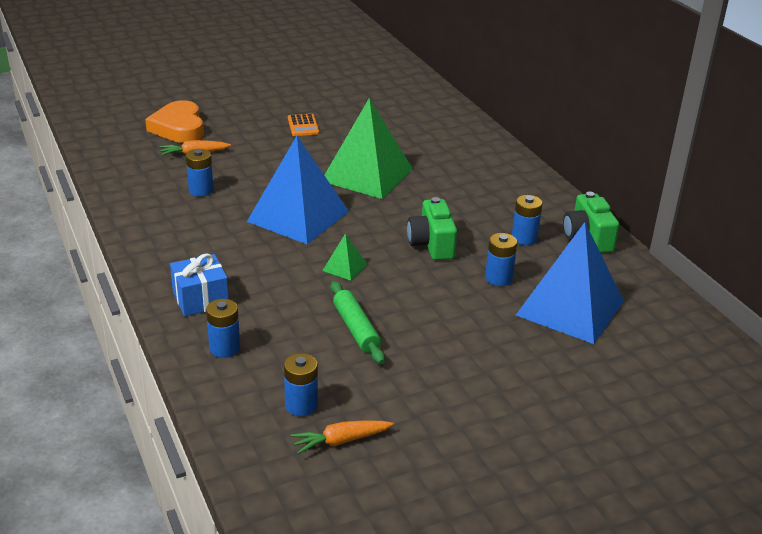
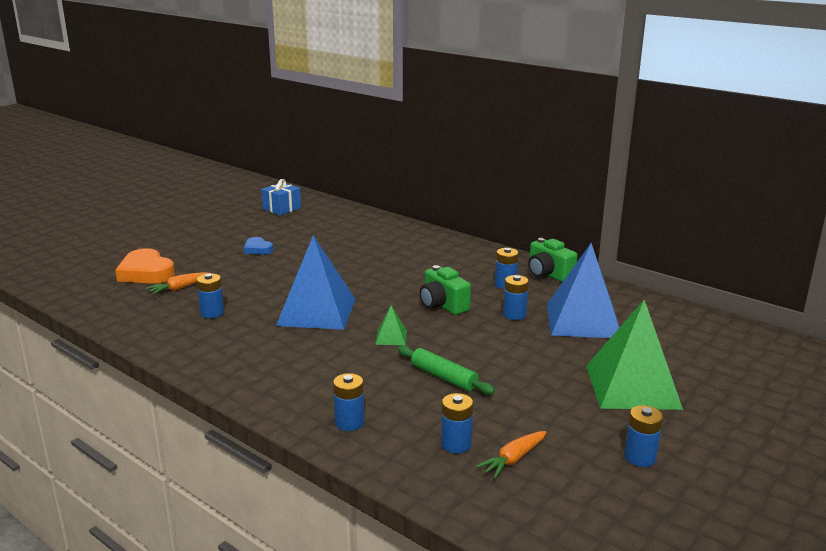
camera: 25 degrees left, 10 degrees down
(200, 299) = (291, 392): blue gift -> blue gift (282, 208)
(303, 126) = (257, 249): orange calculator -> blue heart
(367, 175) = (344, 271): green pyramid -> green pyramid (632, 386)
(471, 486) = (640, 457): none -> blue battery

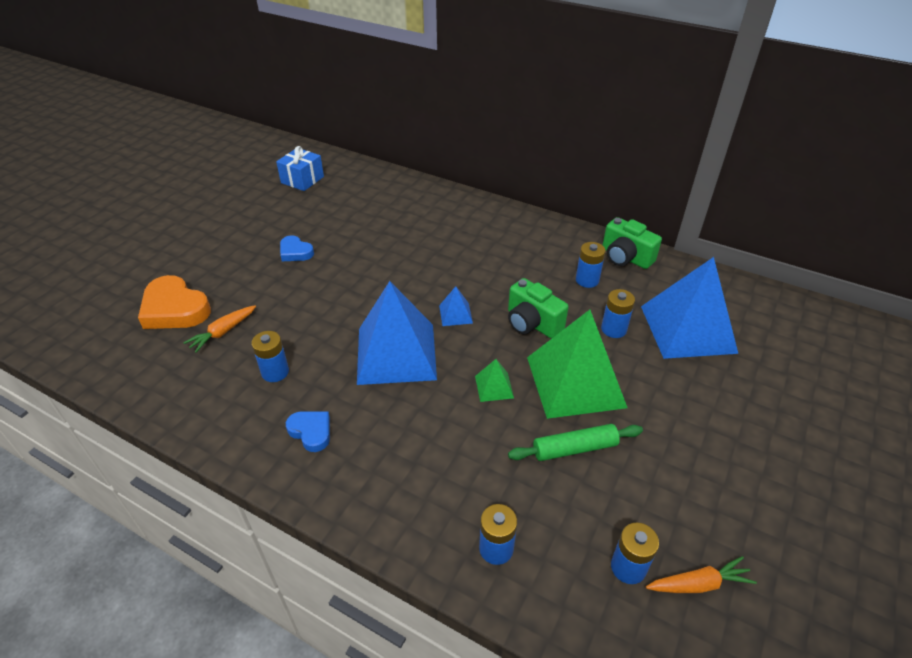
camera: 10 degrees left, 20 degrees up
(227, 347) = (311, 432): none -> blue heart
(378, 294) = (455, 314): none -> blue pyramid
(444, 377) = (574, 448): green rolling pin -> green rolling pin turned 45 degrees counterclockwise
(513, 460) = (699, 584): orange carrot -> orange carrot turned 135 degrees counterclockwise
(632, 386) = (777, 433): green pyramid -> green pyramid (575, 382)
(640, 457) = (829, 554): blue battery -> none

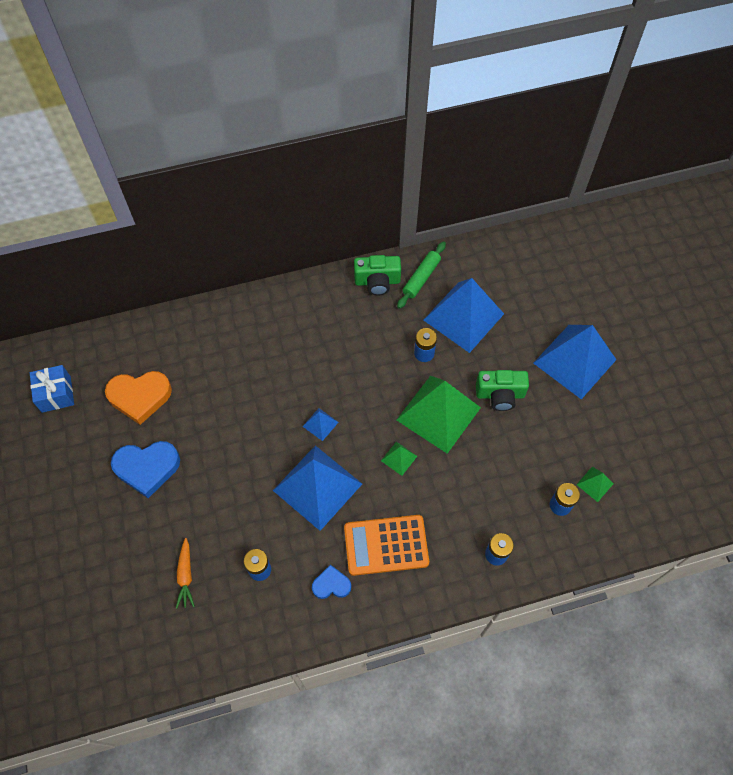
camera: 45 degrees left, 20 degrees up
(175, 309) = (124, 591): orange heart -> orange heart (140, 397)
(295, 252) = (147, 468): blue heart -> blue heart, size x1.78
(396, 443) = (386, 545): none -> orange calculator
(532, 323) = (373, 390): green camera -> green camera (500, 395)
(574, 448) = (478, 460): green rolling pin -> green rolling pin (421, 278)
(587, 280) = (372, 323): blue battery -> none
(699, 584) = (595, 484): orange carrot -> green pyramid
(790, 446) = (574, 361): none -> blue pyramid

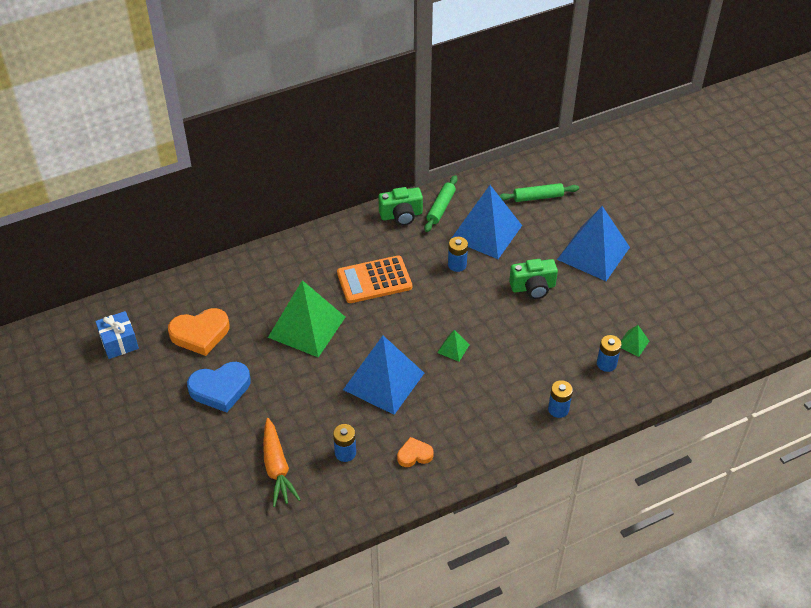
camera: 10 degrees left, 15 degrees down
(186, 576) = (277, 468): orange carrot -> orange carrot, size x1.57
(320, 424) = (375, 332): blue pyramid -> none
(331, 584) = (414, 455): blue heart -> orange heart
(386, 545) = (457, 417): orange calculator -> orange calculator (374, 280)
(438, 413) = (481, 309): green pyramid -> green pyramid (307, 327)
(528, 280) = (538, 197): none -> green rolling pin

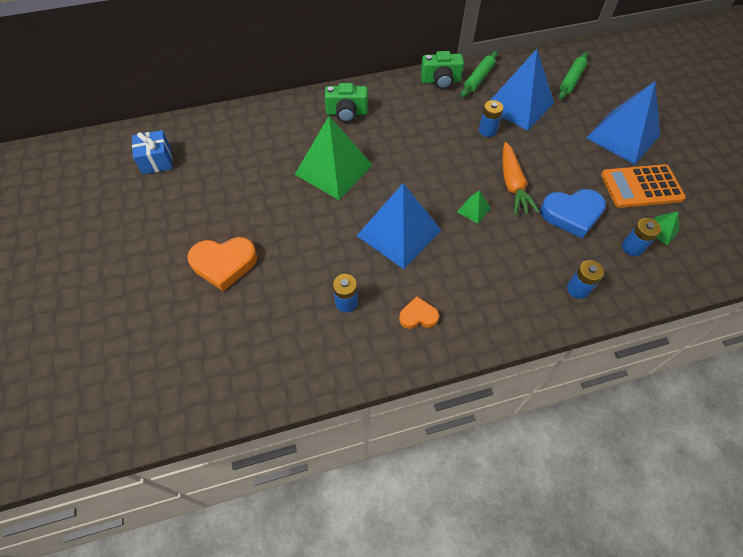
camera: 10 degrees right, 10 degrees up
(200, 334) = (232, 163): orange heart -> orange heart (224, 264)
(220, 389) = (237, 217): blue heart -> blue heart (572, 214)
(277, 468) = (273, 308): orange carrot -> orange carrot (513, 185)
(374, 280) = (406, 135): orange calculator -> orange calculator (641, 187)
(533, 287) = (560, 161): green camera -> green camera (347, 113)
(538, 197) = (571, 80): green rolling pin -> green rolling pin turned 60 degrees counterclockwise

